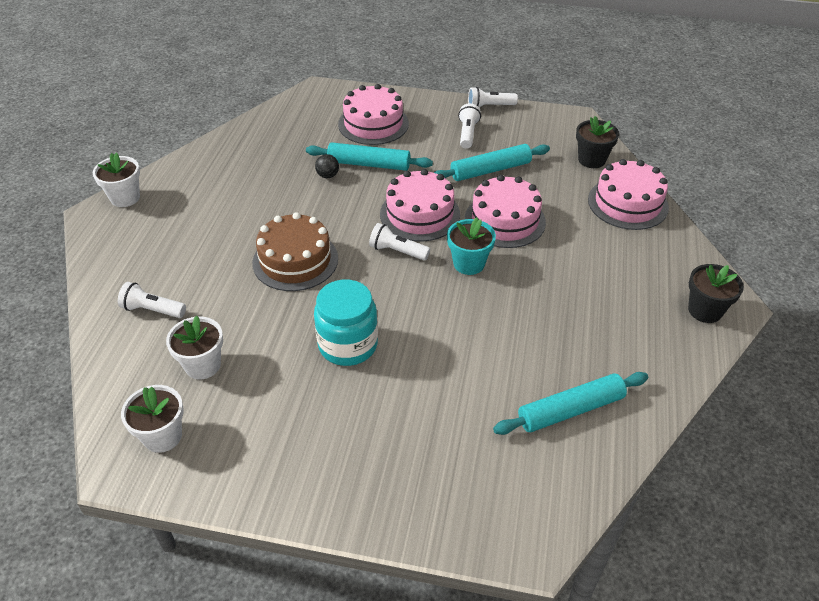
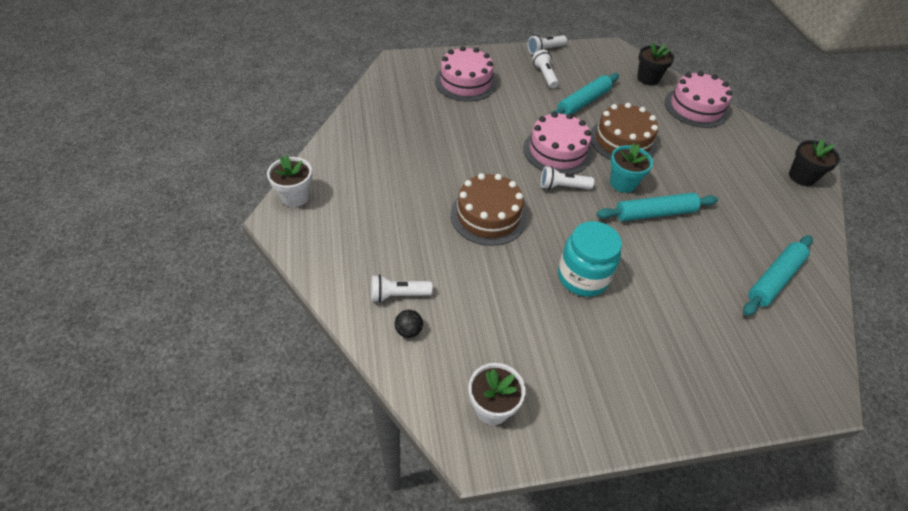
camera: 25 degrees left, 5 degrees up
(203, 365) = (479, 332): white flower pot -> none
(328, 175) = (461, 135): black ball -> black ball (409, 331)
(369, 164) = (487, 118): turquoise rolling pin -> turquoise rolling pin (655, 213)
(505, 220) = (623, 141): pink cake -> brown cake

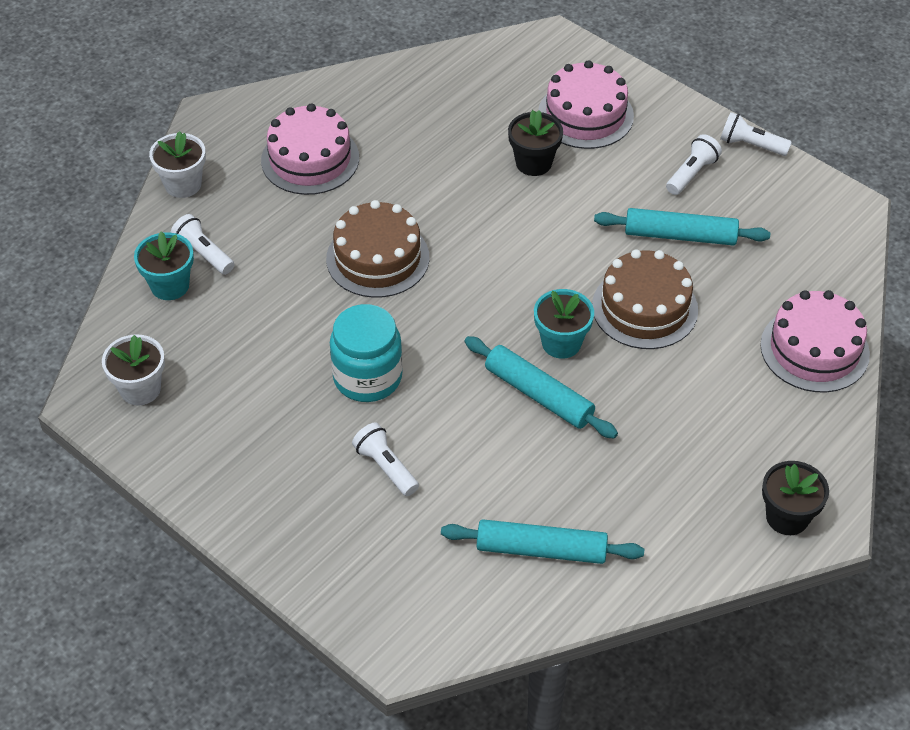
camera: 55 degrees right, 0 degrees up
(295, 196) = (250, 107): white flower pot -> white flower pot (183, 184)
(409, 331) = (170, 285): black ball -> turquoise flower pot
(557, 151) = (552, 259): pink cake -> pink cake (310, 159)
(563, 186) = (493, 294): white flashlight -> white flashlight (386, 467)
(648, 78) = (820, 273): black flower pot -> black flower pot (533, 163)

